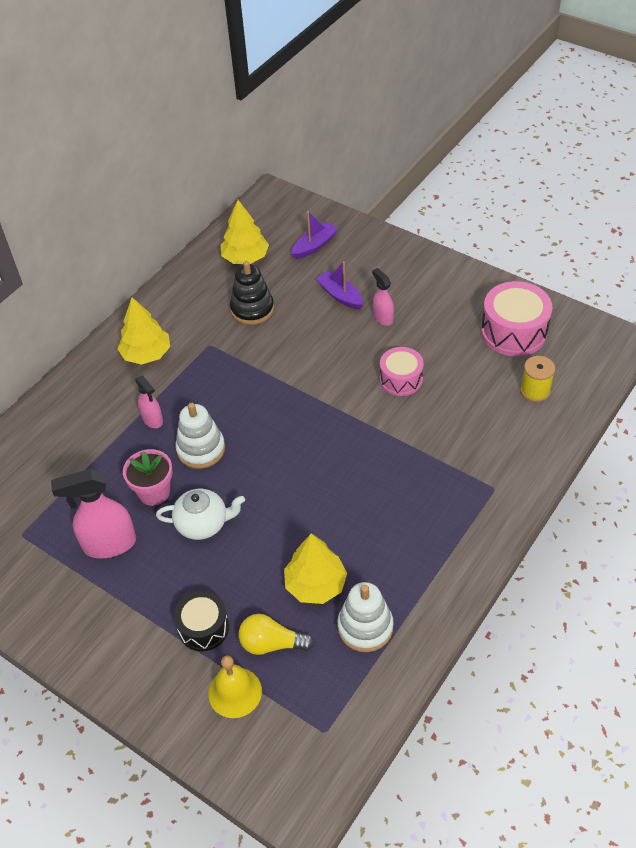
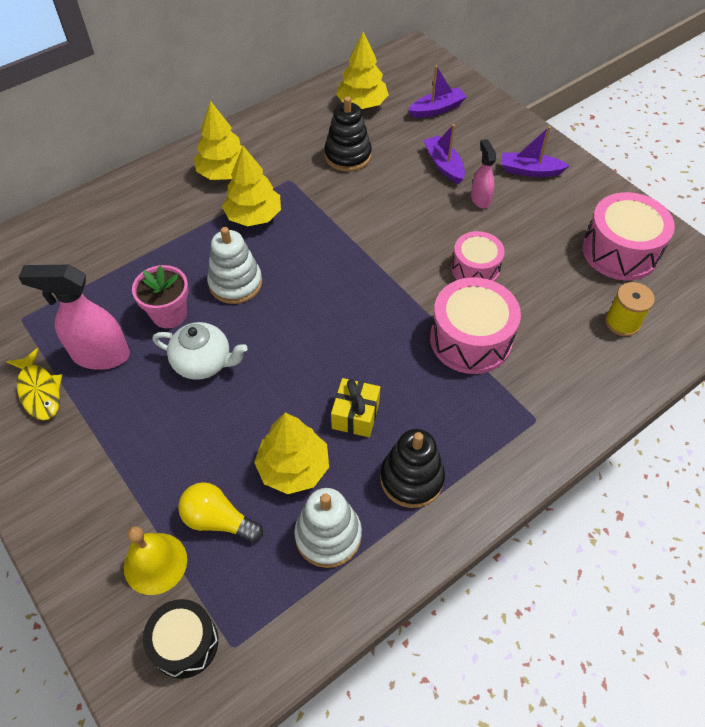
camera: 15 degrees right, 5 degrees up
(69, 590) = (39, 391): none -> yellow fish
(153, 420) = (201, 239): pink spray bottle -> none
(191, 386) = (254, 216): none -> yellow tree
(203, 628) = (154, 477): black drum -> black drum (185, 643)
(349, 528) = (355, 415): none -> yellow gift
(414, 563) = (411, 478): none -> black stacking toy
(416, 281) = (530, 171): none -> purple boat
(419, 439) = (470, 339): none -> pink drum

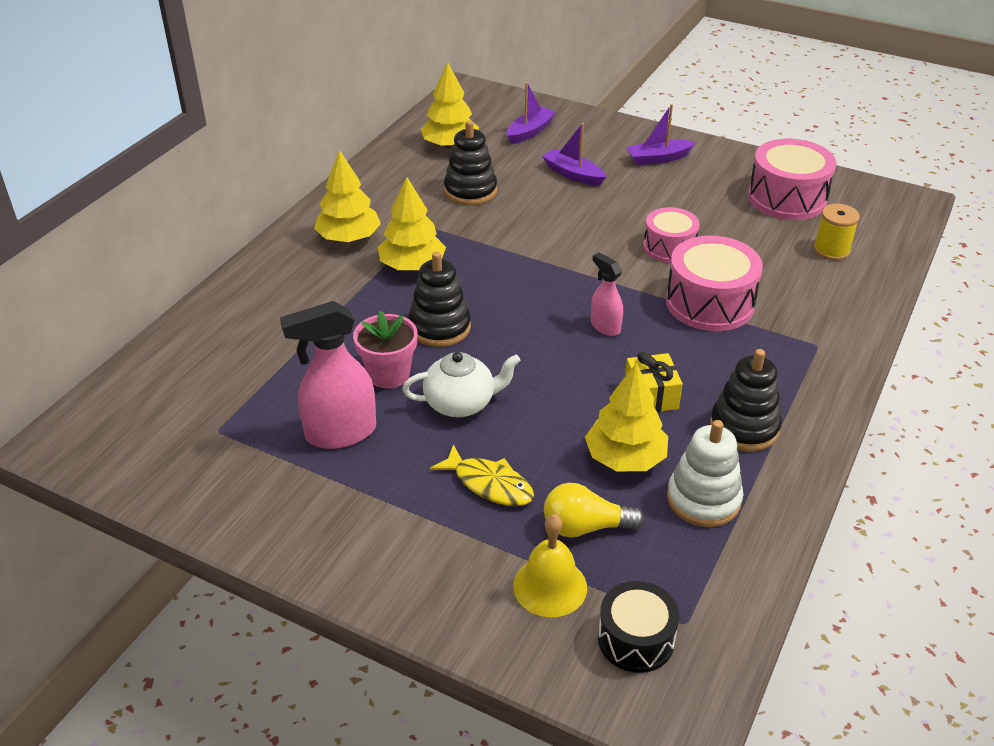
camera: 25 degrees left, 15 degrees down
(39, 391) = (295, 486): yellow fish -> yellow fish (489, 484)
(235, 283) = (439, 327): white stacking toy -> black stacking toy
(480, 199) = (629, 192): pink spray bottle -> pink spray bottle (605, 326)

